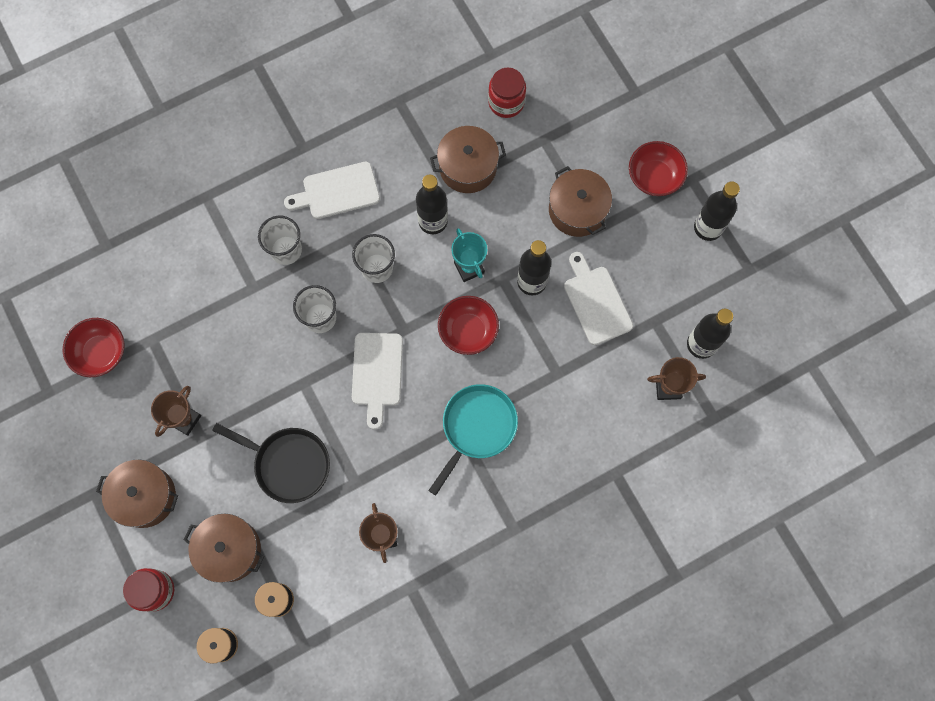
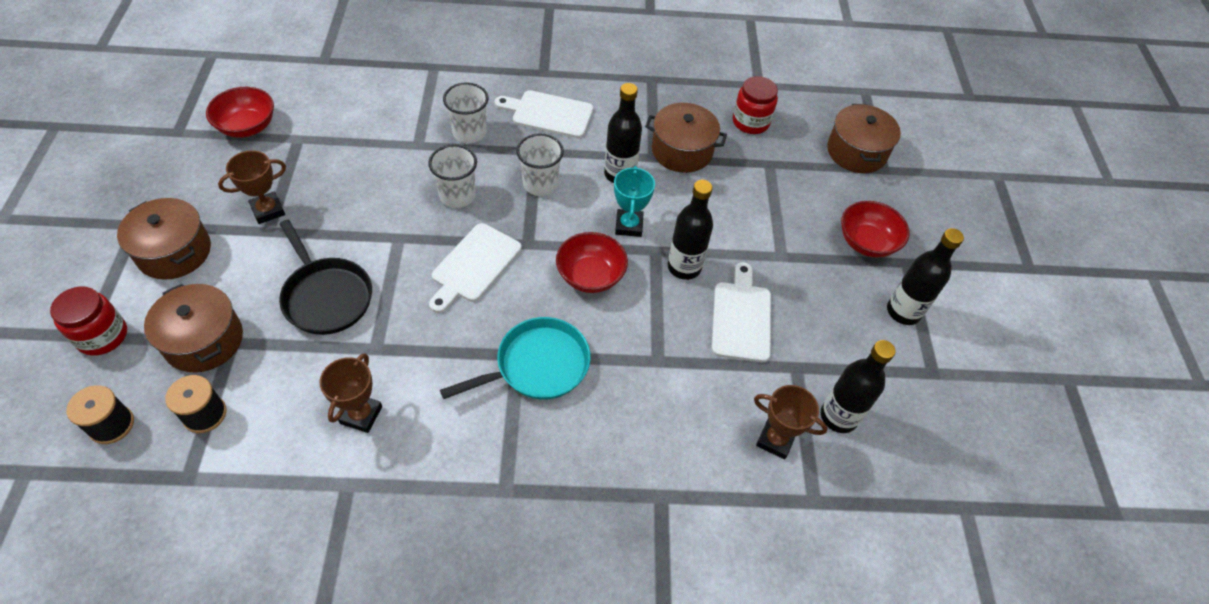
camera: 25 degrees right, 20 degrees down
(577, 210) = (769, 231): brown pot -> brown pot (856, 152)

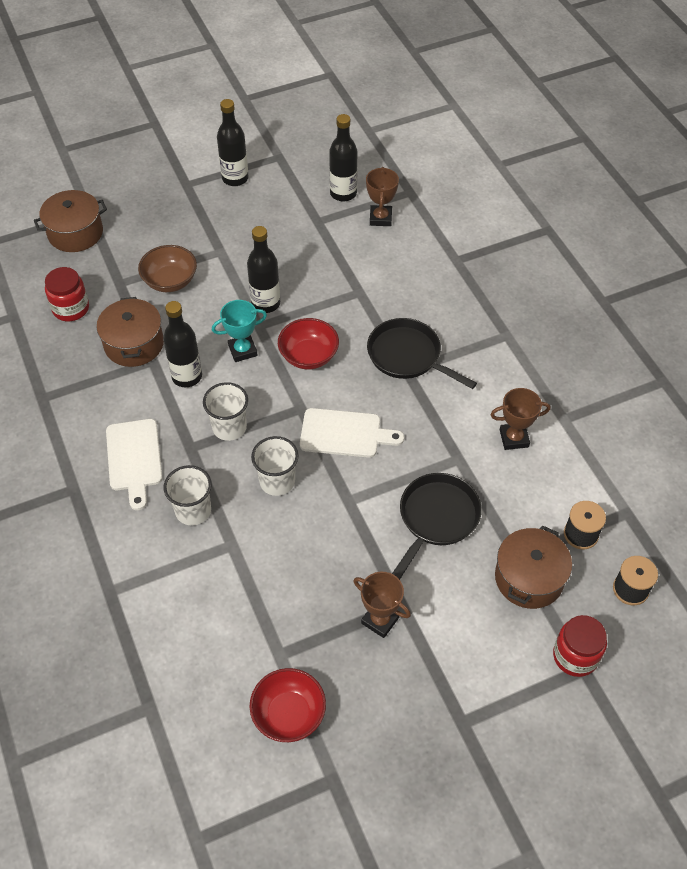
camera: 110 degrees left, 0 degrees up
(174, 252) = (468, 665): brown pot -> none
(537, 366) = (408, 356): turquoise pan -> black pan
(741, 317) = (293, 259): white cutting board -> none
(754, 201) = (170, 281): none -> brown bowl
(866, 242) = (178, 208): red bowl -> none

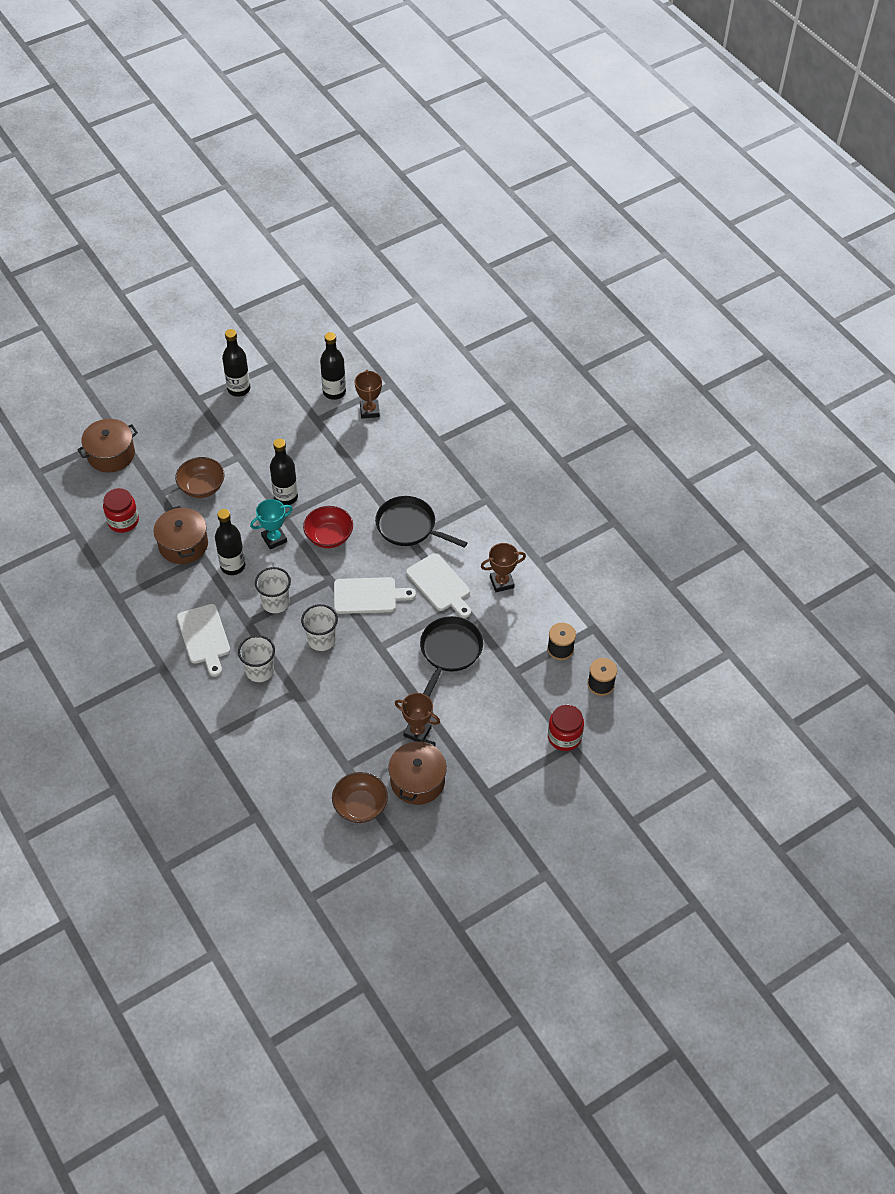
camera: 10 degrees left, 0 degrees up
(289, 714) = (360, 806): red bowl -> brown bowl
(436, 431) = (440, 585): none -> white cutting board
(529, 578) = (524, 686): brown pot -> brown pot (417, 781)

